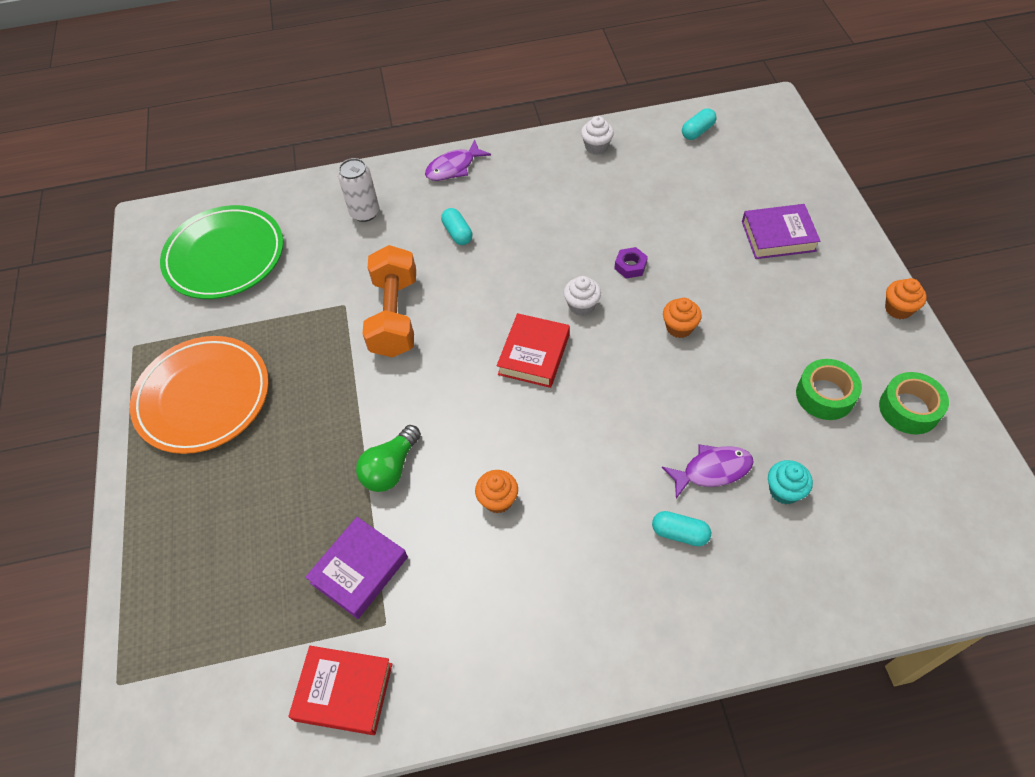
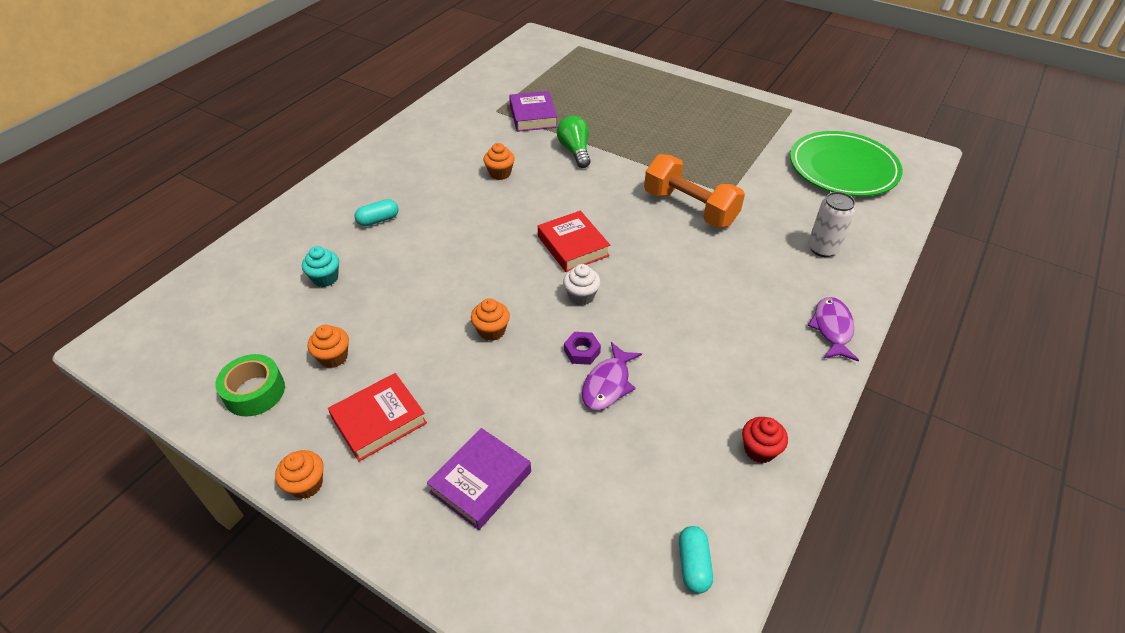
camera: 130 degrees right, 10 degrees down
(203, 397) = (716, 116): orange plate -> none
(344, 692) = (485, 88): red book -> red book (379, 420)
(457, 233) = (740, 282): turquoise capsule -> none
(596, 147) = (759, 450): white cupcake -> red cupcake
(712, 470) = (384, 260): purple fish -> purple fish (608, 384)
(825, 395) = (333, 357): green tape -> orange cupcake

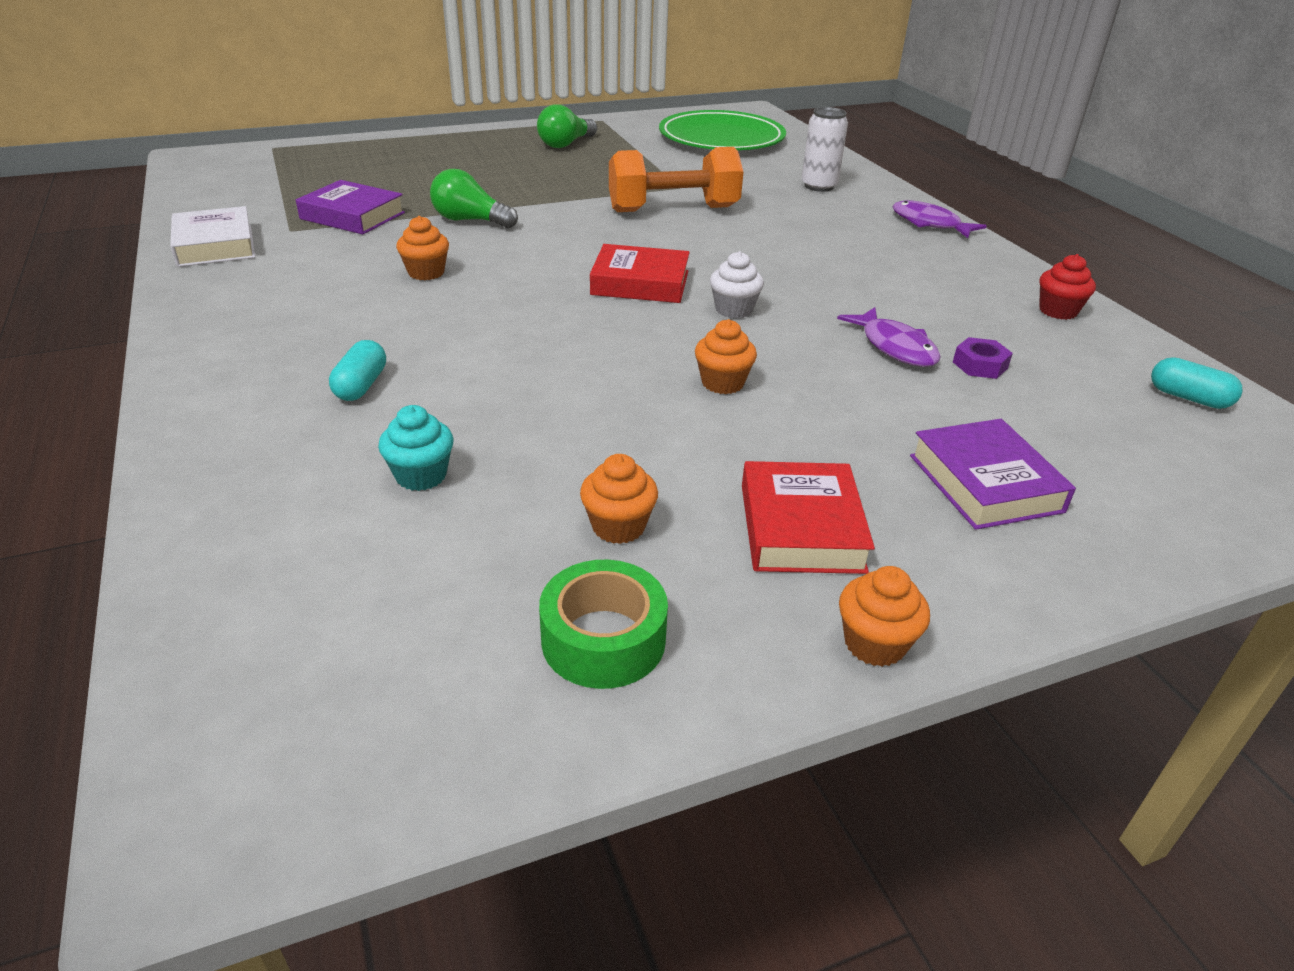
camera: 55 degrees left, 10 degrees down
(456, 104) = (215, 245): none -> white book
(582, 351) = (826, 342): purple nut -> purple nut (980, 365)
(729, 120) = (565, 144): none -> green light bulb

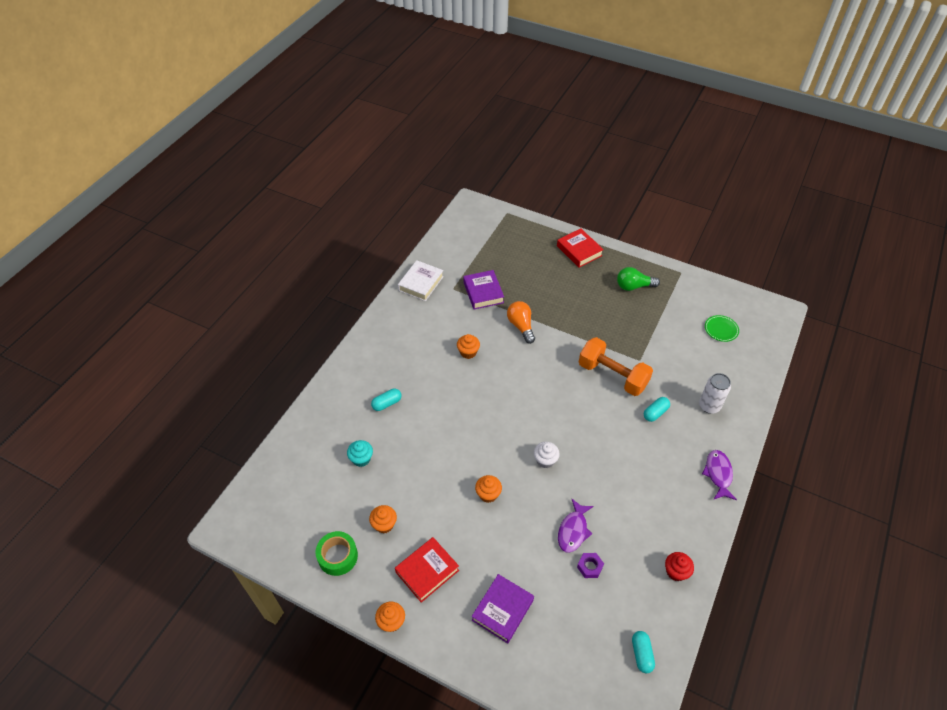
camera: 50 degrees right, 15 degrees up
(470, 220) = (521, 326): green light bulb -> orange light bulb
(640, 283) = (533, 417): red book -> red book (579, 251)
(721, 138) = (721, 329): green plate -> green plate, size x0.42
(778, 214) = (655, 413): none -> turquoise capsule

